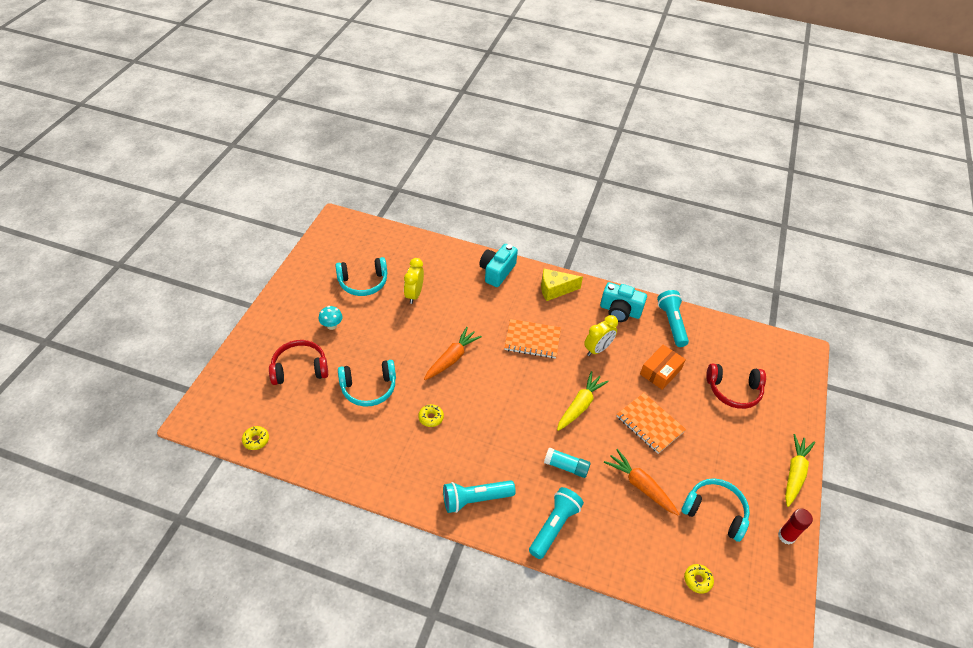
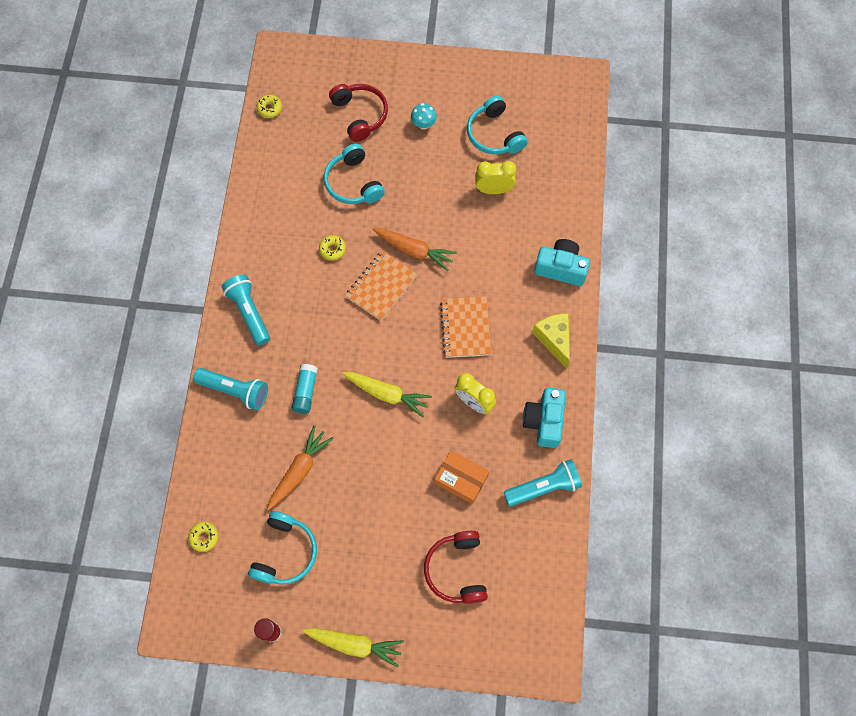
camera: 80 degrees right, 20 degrees up
(649, 424) = (381, 473): orange notebook -> orange notebook (381, 286)

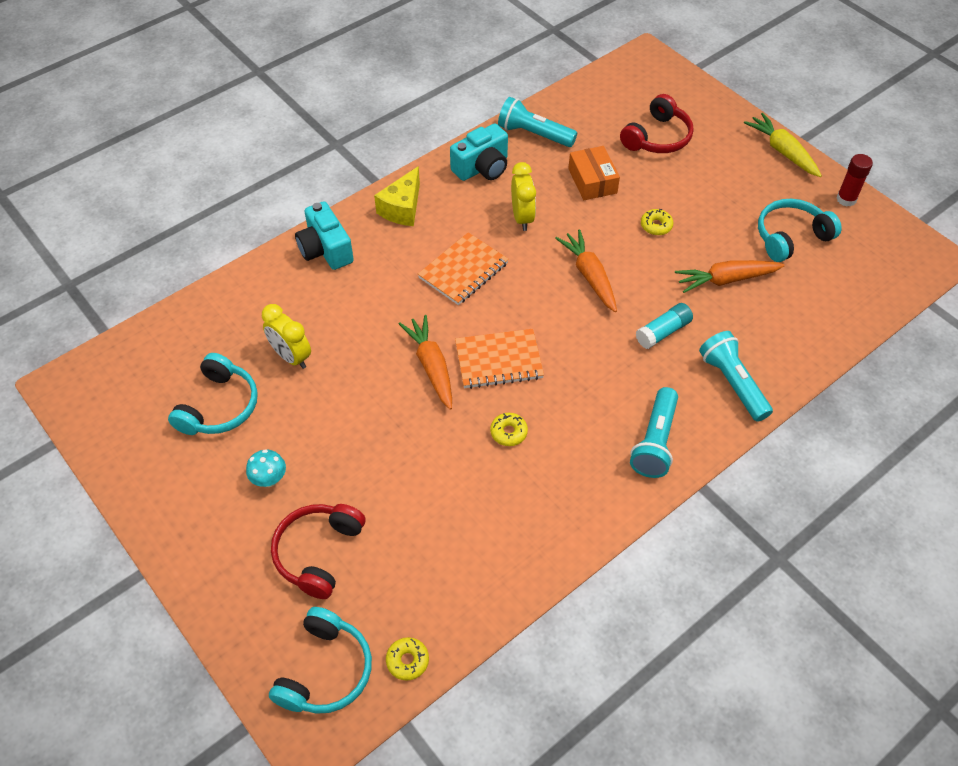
camera: 135 degrees left, 15 degrees down
(204, 537) = (858, 295): yellow donut -> yellow donut (656, 226)
(353, 183) = (413, 481): turquoise headphones -> turquoise headphones (325, 670)
(387, 394) = (589, 276): yellow carrot -> orange carrot

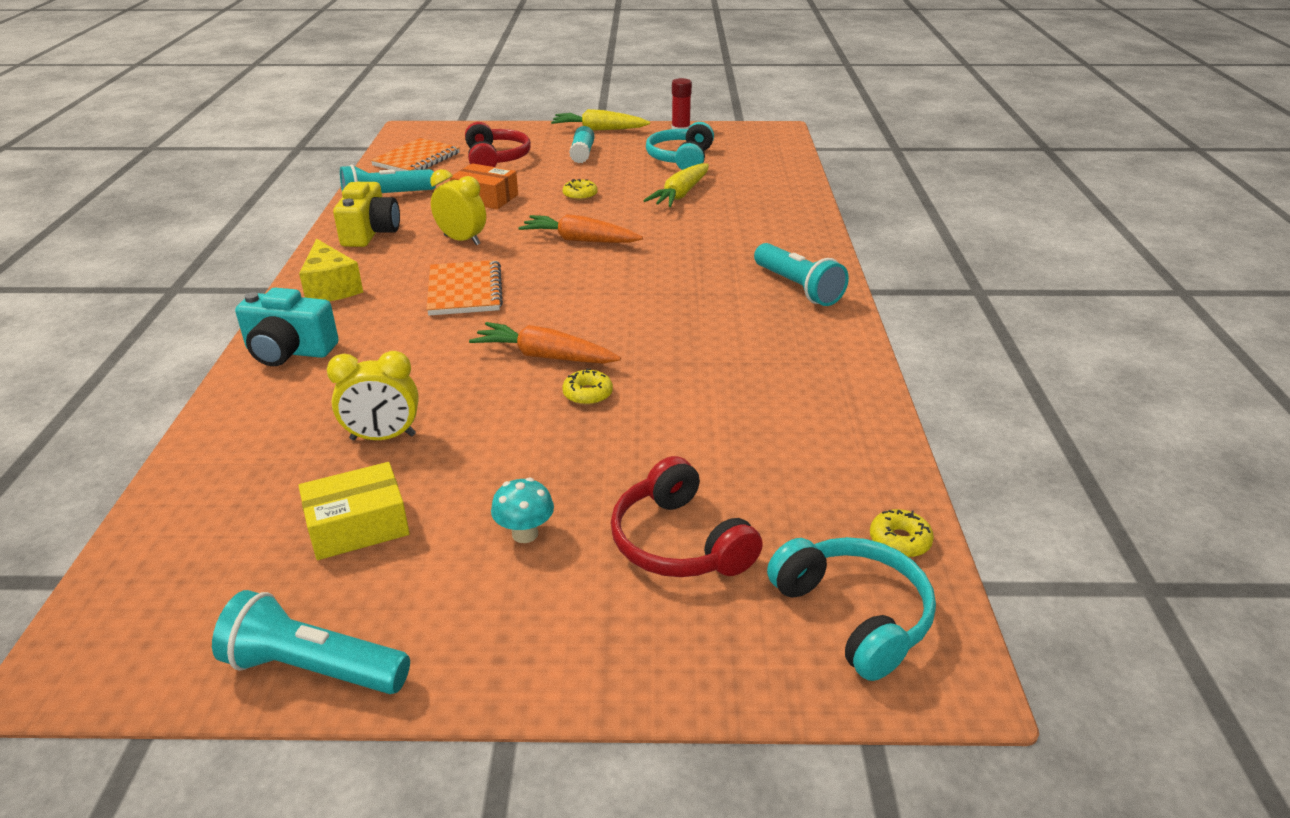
camera: 50 degrees left, 20 degrees down
(219, 406) = (358, 526): turquoise headphones -> yellow box
(482, 167) = (370, 233): turquoise camera -> yellow camera
(498, 361) = (598, 319): orange notebook -> orange notebook (416, 159)
(508, 432) = (688, 350): yellow donut -> yellow donut (587, 394)
(663, 332) = (690, 237): turquoise glue stick -> turquoise glue stick (582, 154)
(726, 280) = (680, 194): orange carrot -> yellow carrot
(732, 383) = (784, 234): turquoise flashlight -> turquoise flashlight (313, 669)

